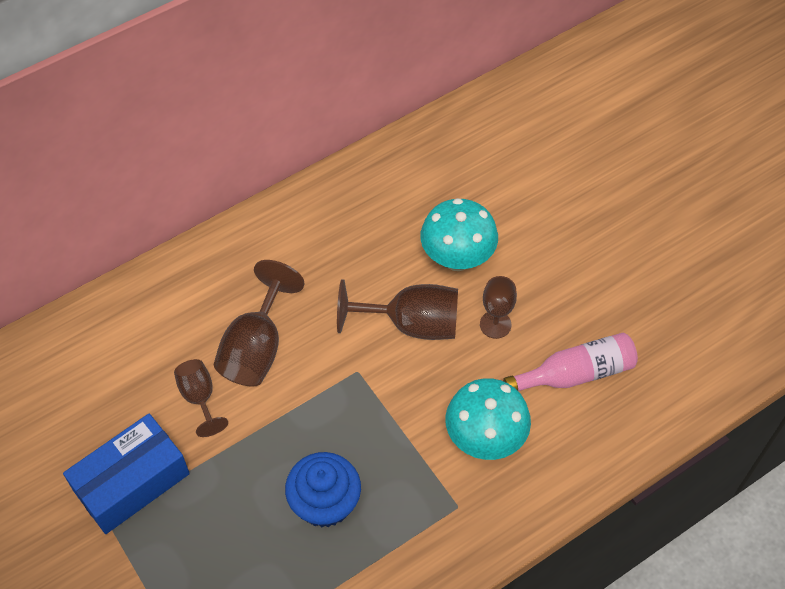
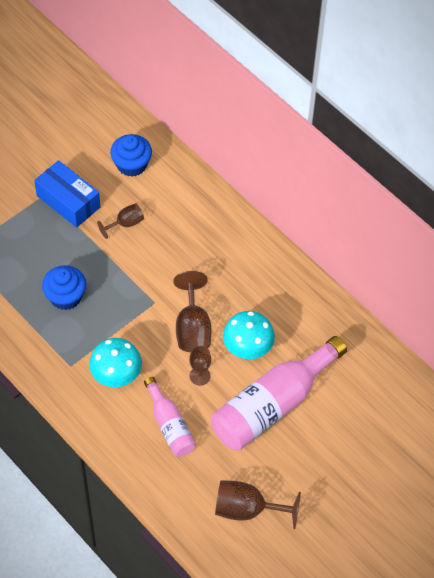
camera: 80 degrees right, 0 degrees up
(83, 376) = (131, 165): none -> blue cupcake
(256, 348) = (163, 247): brown goblet -> brown goblet (247, 509)
(550, 240) = (273, 405): none -> pink bottle

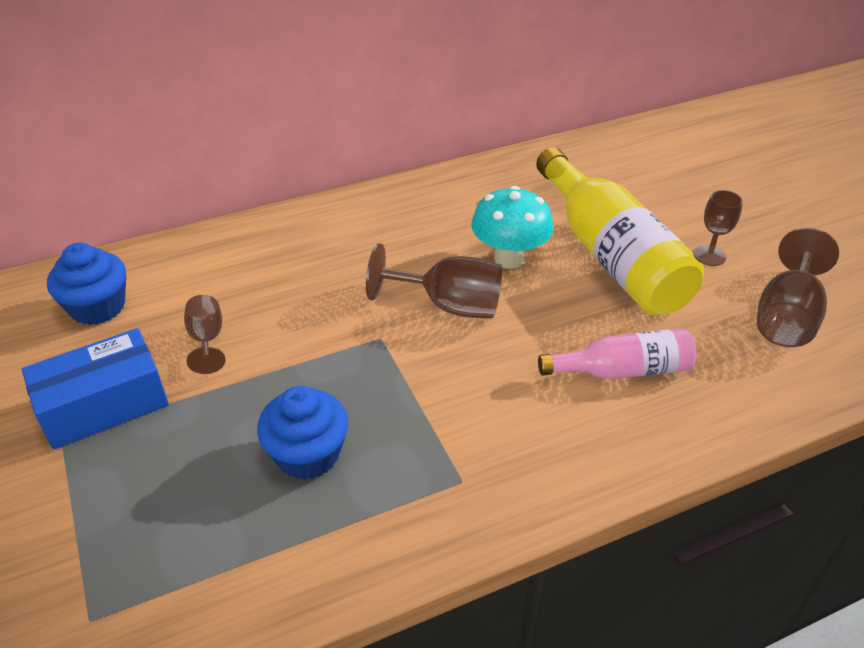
camera: 70 degrees left, 15 degrees down
(116, 376) = (508, 417): turquoise mushroom -> none
(199, 376) = (539, 316): brown goblet -> brown goblet (709, 255)
(273, 405) = (610, 255): pink bottle -> yellow bottle

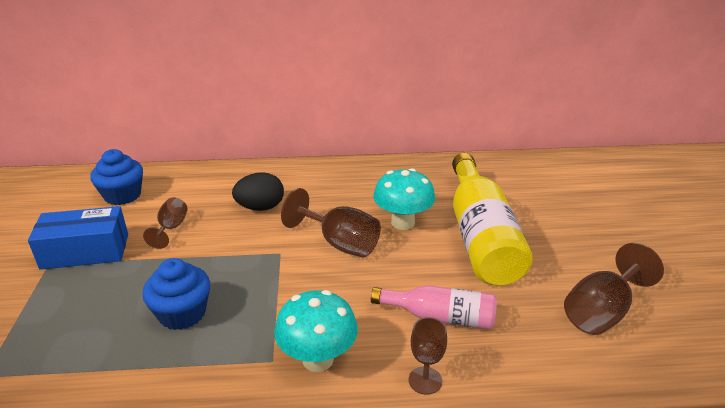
camera: 20 degrees right, 10 degrees down
(313, 279) = (260, 207): none -> black egg
(515, 463) = (318, 359): none -> turquoise mushroom
(709, 255) = (561, 253): brown goblet -> brown goblet (425, 380)

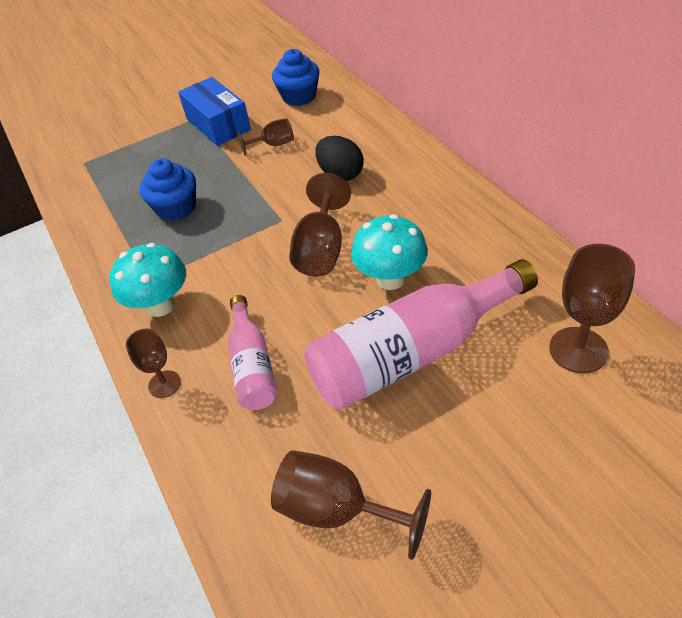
camera: 70 degrees right, 15 degrees up
(480, 236) = (413, 352): yellow bottle -> pink bottle
(517, 180) = (578, 350): none -> brown goblet

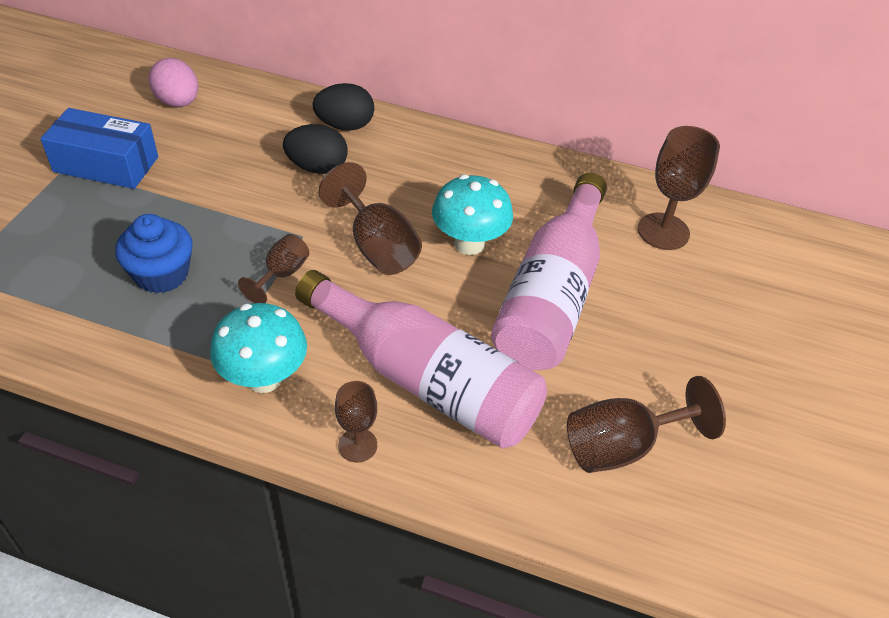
camera: 50 degrees left, 0 degrees up
(252, 365) = (426, 380): pink bottle -> pink bottle, size x1.82
(273, 144) = (206, 163): brown goblet -> brown goblet (281, 274)
(299, 96) = (178, 102): blue cupcake -> pink egg
(392, 150) = (345, 126): none -> black egg

